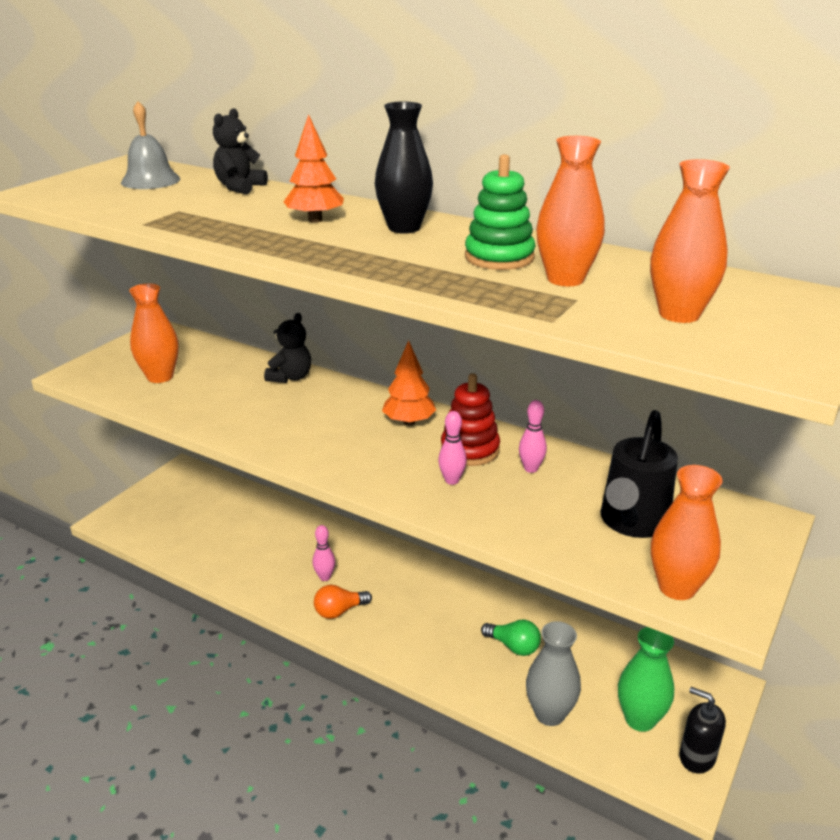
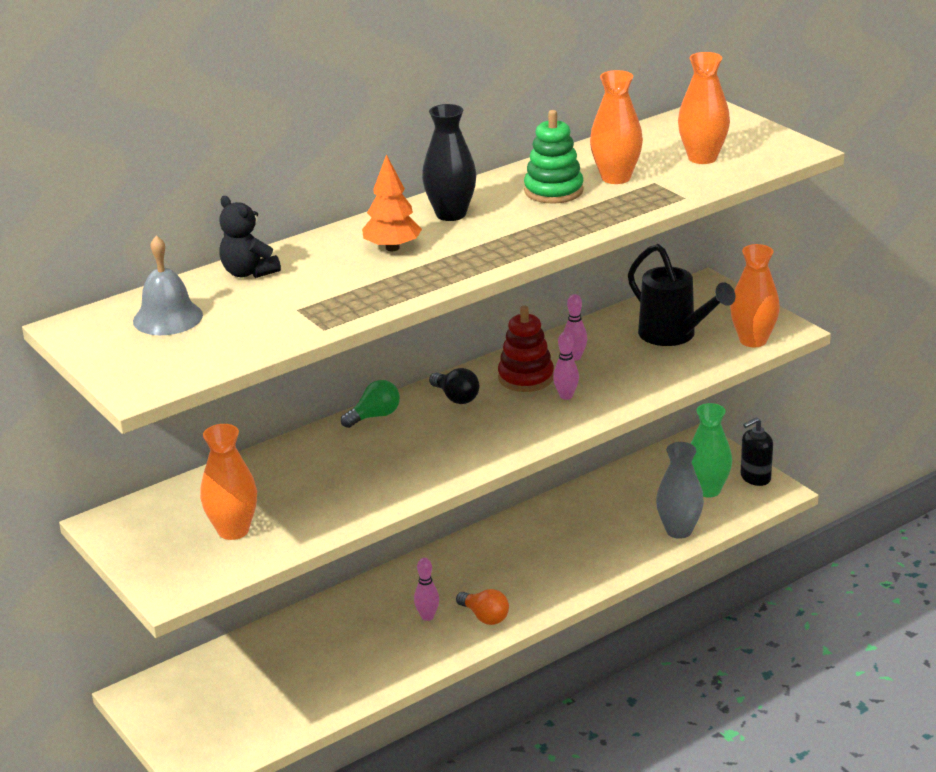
camera: 65 degrees left, 0 degrees up
(290, 377) = (310, 447): black teddy bear -> none
(339, 611) = (485, 617): orange light bulb -> orange light bulb turned 45 degrees counterclockwise
(409, 422) = (456, 397): orange tree -> black light bulb
(513, 646) = (595, 527): green light bulb -> green light bulb (374, 416)

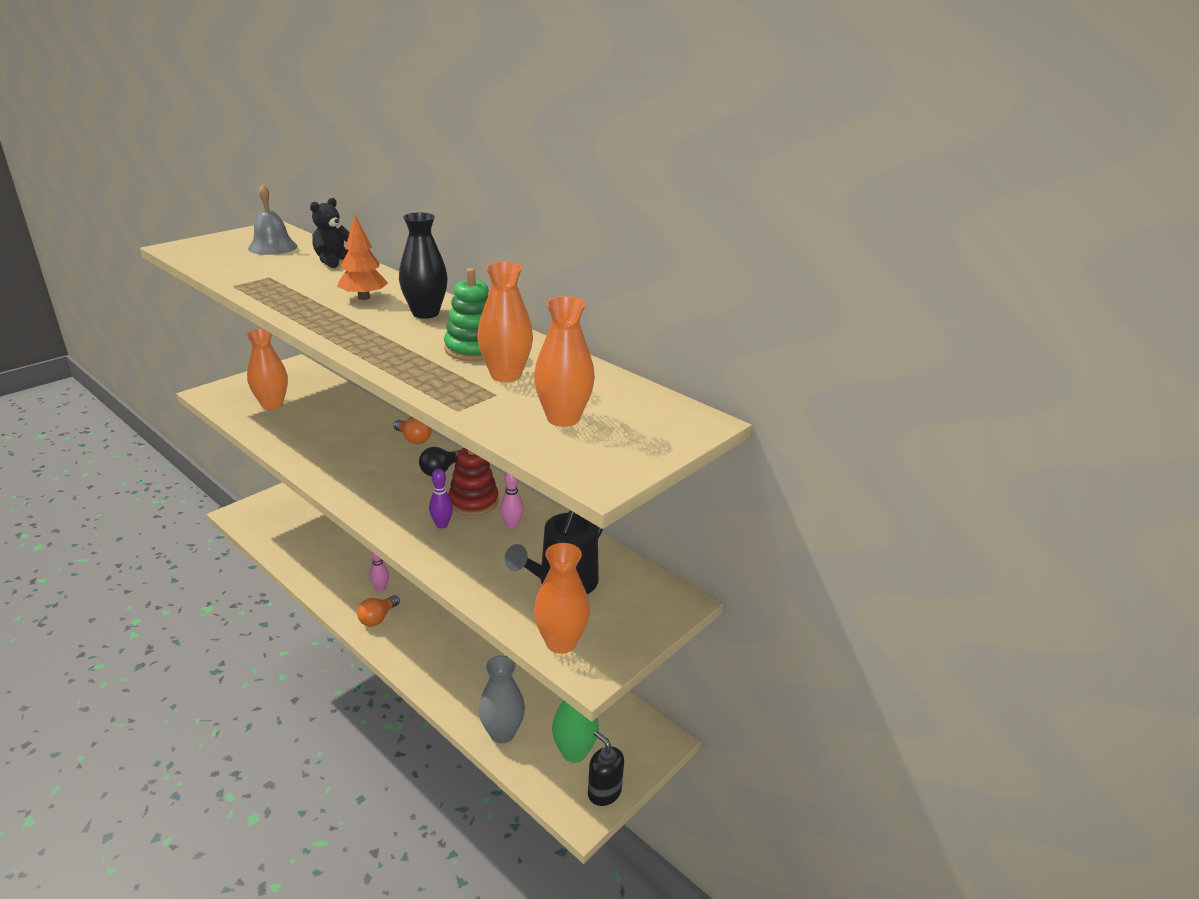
camera: 75 degrees right, 0 degrees up
(374, 416) = (413, 439): green light bulb -> orange light bulb
(566, 396) = (442, 525): pink bowling pin -> purple bowling pin

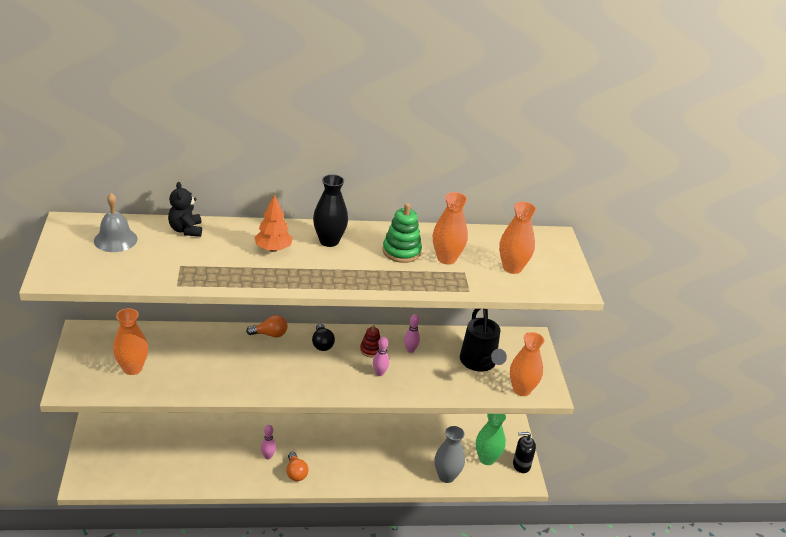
camera: 50 degrees left, 5 degrees up
(442, 525) = (379, 373): purple bowling pin -> pink bowling pin
(473, 502) = (371, 350): red stacking toy -> red stacking toy, size x0.62

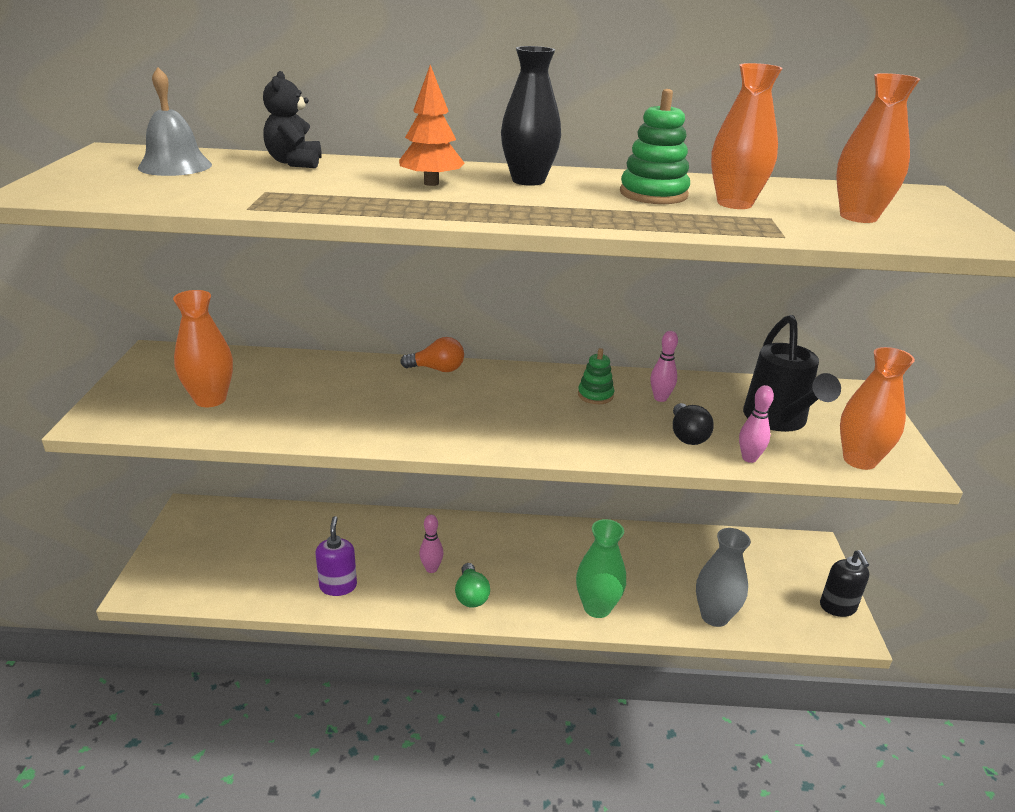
camera: 10 degrees right, 5 degrees down
(209, 472) = (338, 586): none -> purple soap dispenser
(295, 473) = (471, 595): orange light bulb -> green light bulb
(322, 344) = (517, 384): black light bulb -> black light bulb (687, 435)
(371, 350) = (595, 395): red stacking toy -> green stacking toy
(379, 373) = (609, 425): pink bowling pin -> pink bowling pin (749, 458)
(486, 459) = (779, 594): green vase -> green vase (597, 608)
(521, 465) = (838, 607): black soap dispenser -> black soap dispenser turned 105 degrees counterclockwise

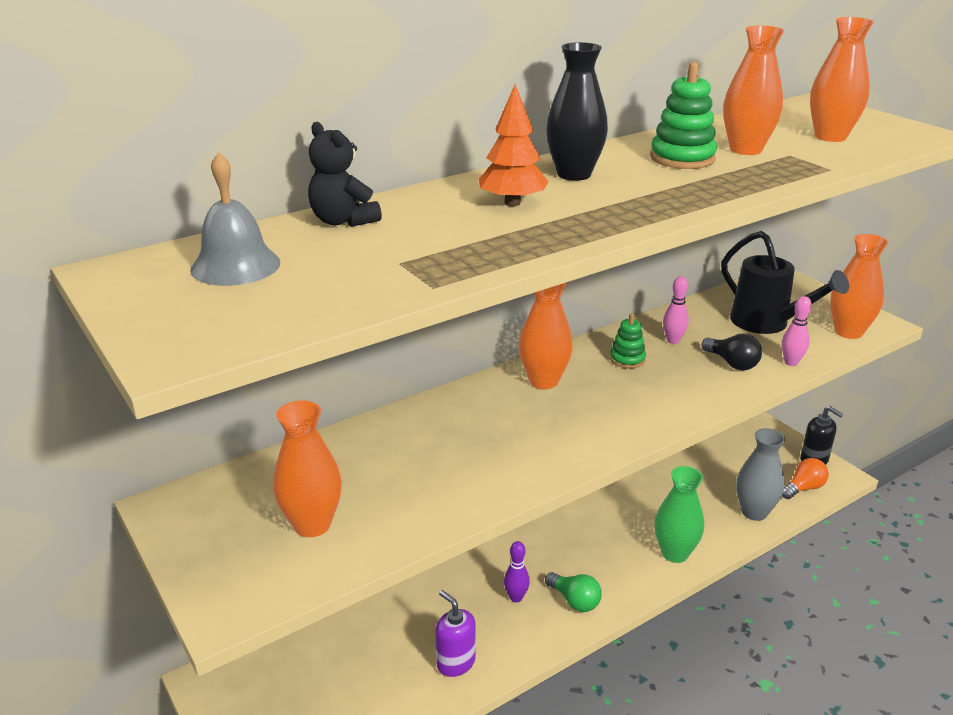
camera: 35 degrees left, 0 degrees up
(431, 569) = (516, 597): pink bowling pin -> purple bowling pin
(437, 369) = (474, 393): orange light bulb -> orange light bulb (803, 488)
(501, 382) = (544, 381): none -> orange vase

